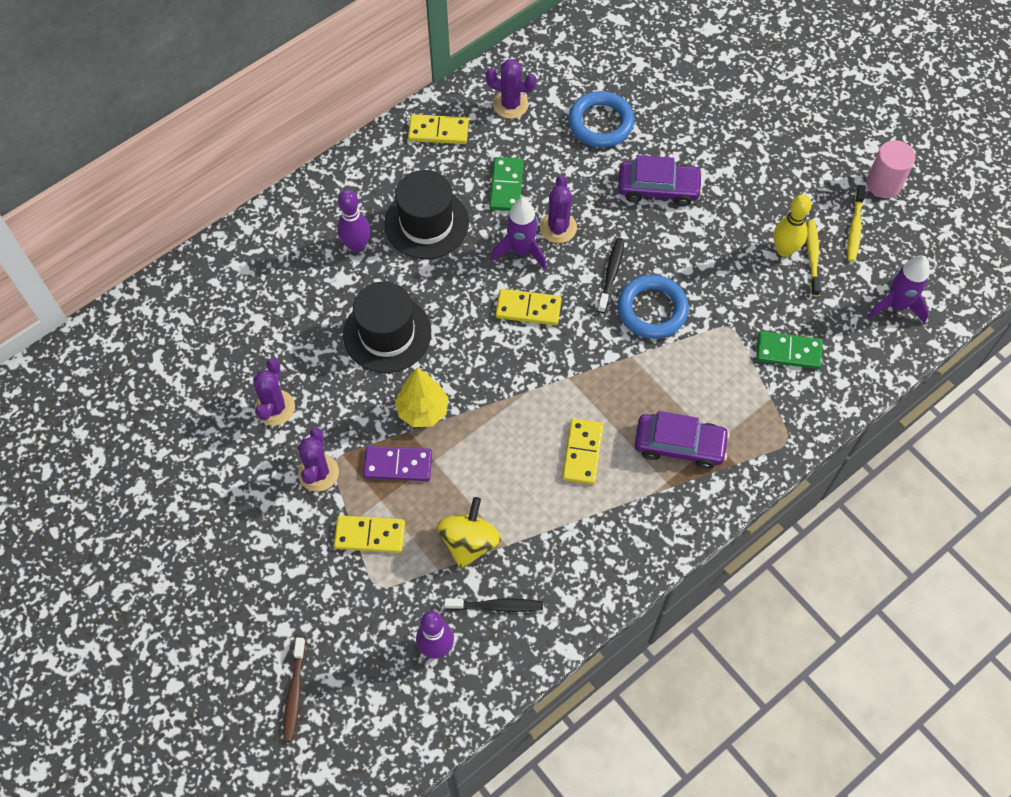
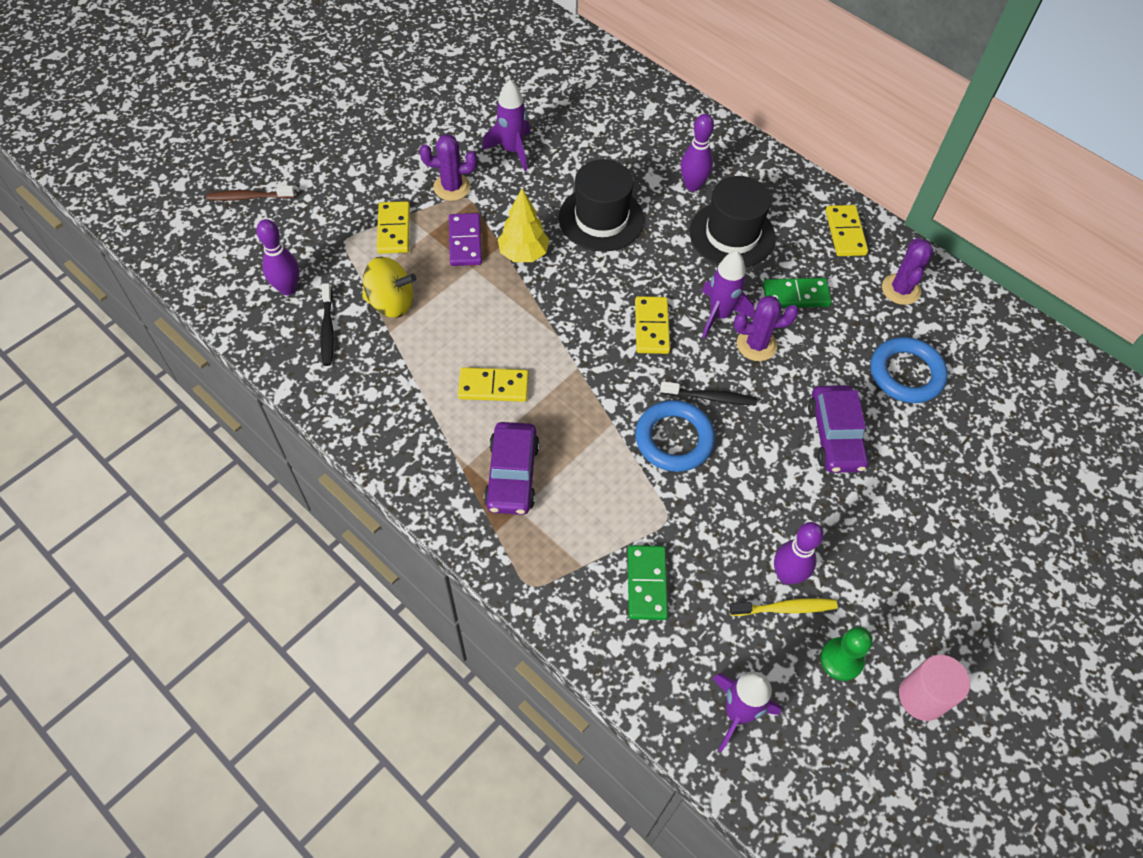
camera: 80 degrees right, 5 degrees down
(275, 408) = (512, 150): purple cactus -> purple rocket
(784, 250) = (787, 575): yellow bowling pin -> purple bowling pin
(854, 228) = (841, 659): yellow toothbrush -> green pawn

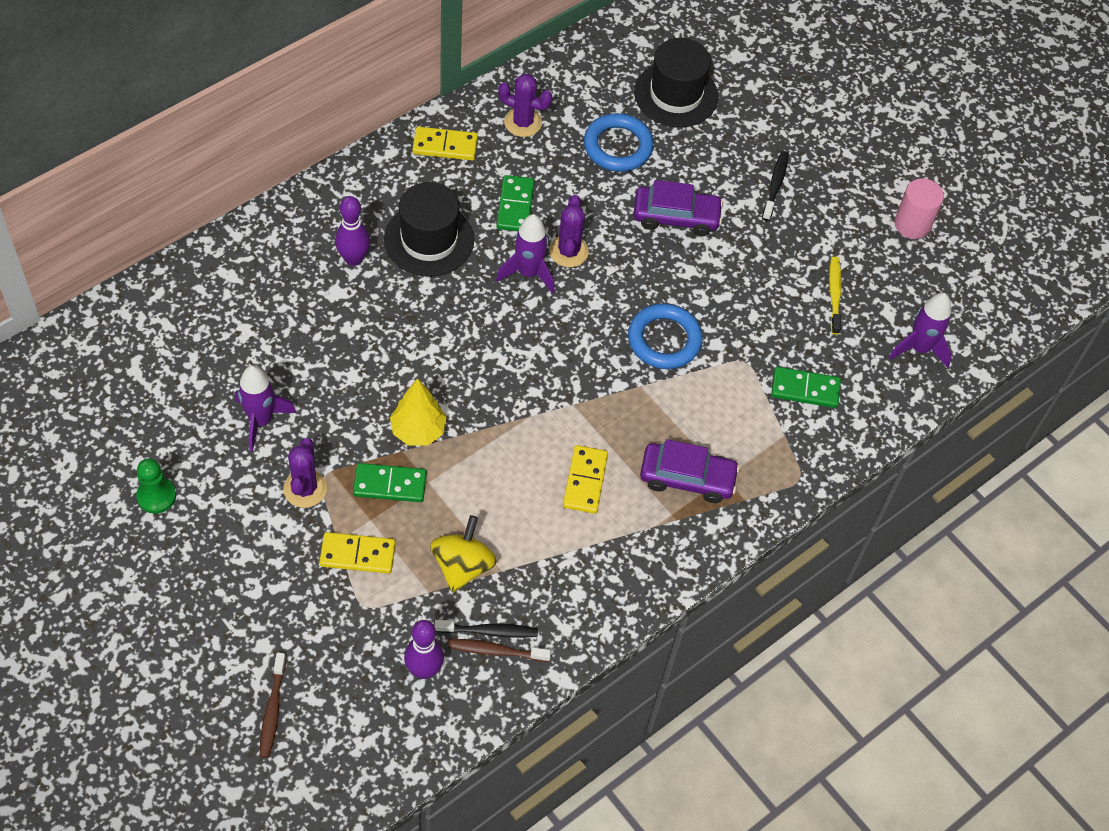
camera: 85 degrees left, 0 degrees up
(308, 337) = (495, 651): none -> brown toothbrush
(465, 242) = (390, 484): purple domino -> green domino
(601, 218) = (383, 350): black hat -> black hat (676, 94)
(651, 327) = (534, 332): yellow domino -> none
(710, 397) = (623, 301): black toothbrush -> black toothbrush (775, 185)
(787, 575) = (805, 286): purple bowling pin -> none
(841, 659) = (880, 268): green pawn -> green pawn (156, 496)

